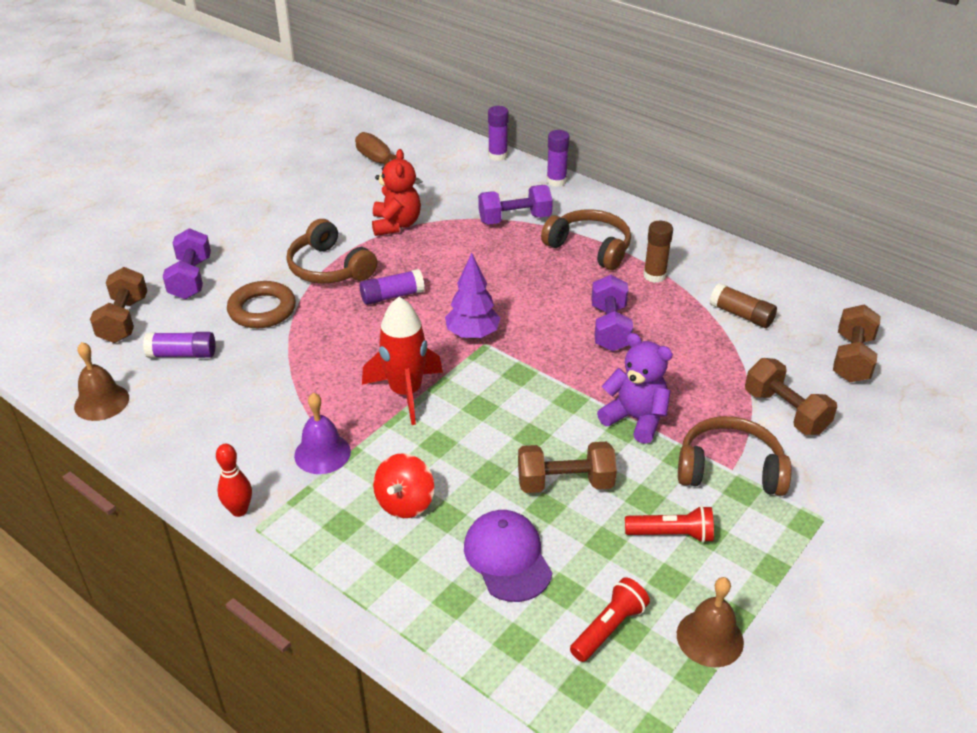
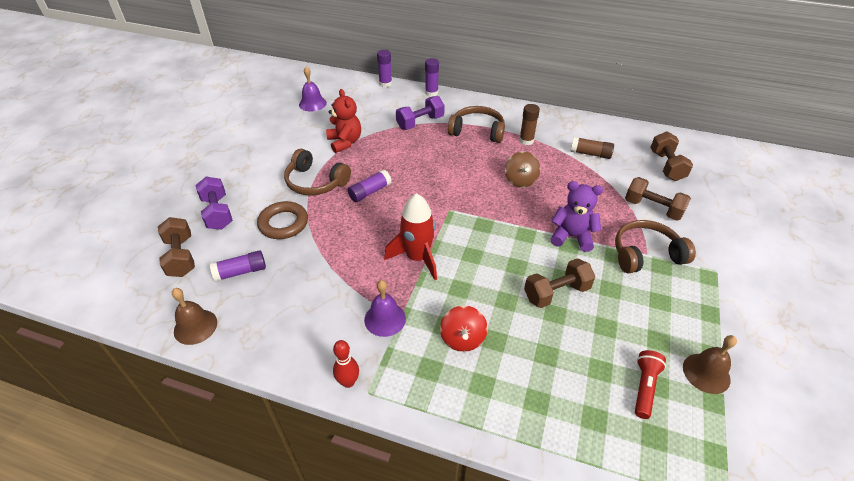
camera: 20 degrees left, 5 degrees up
(382, 164) = (312, 103): brown screwdriver -> purple bell
(472, 335) = (438, 206): purple tree -> none
(507, 558) = (552, 358): purple cap -> none
(610, 328) = (520, 180): purple dumbbell -> brown spinning top
(671, 534) = (640, 308): red flashlight -> none

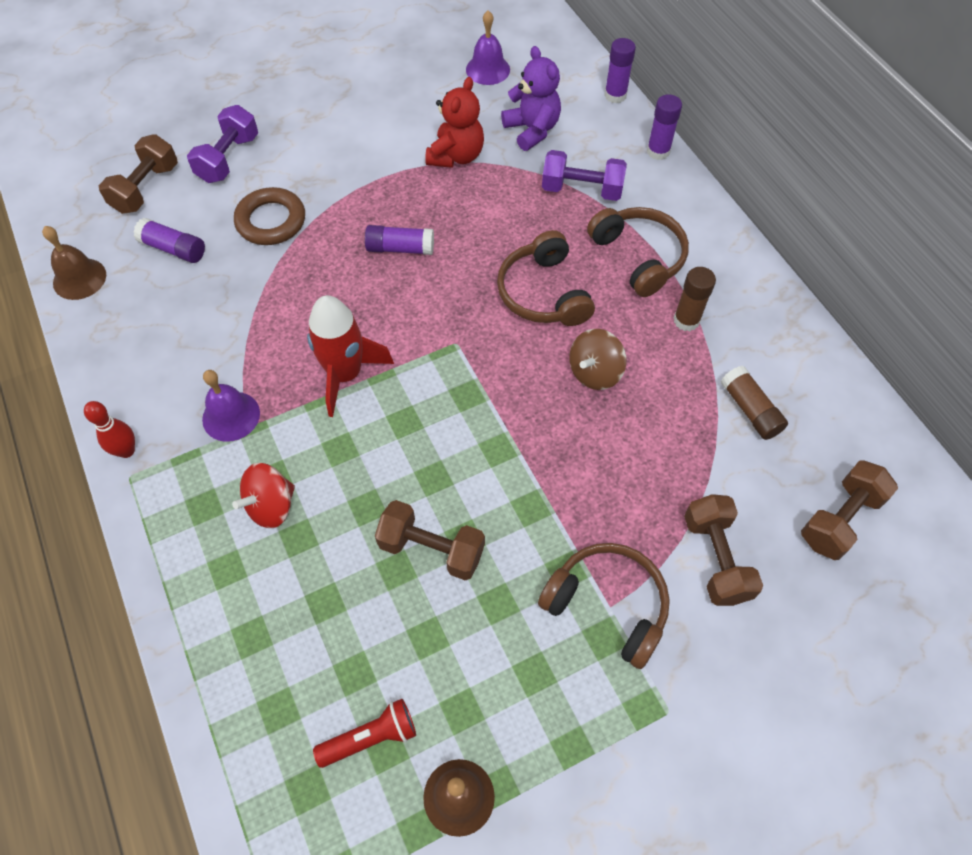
camera: 45 degrees right, 15 degrees up
(315, 182) = (360, 190): brown headphones -> brown headphones (543, 293)
(572, 236) = (549, 500): purple teddy bear -> purple teddy bear (532, 130)

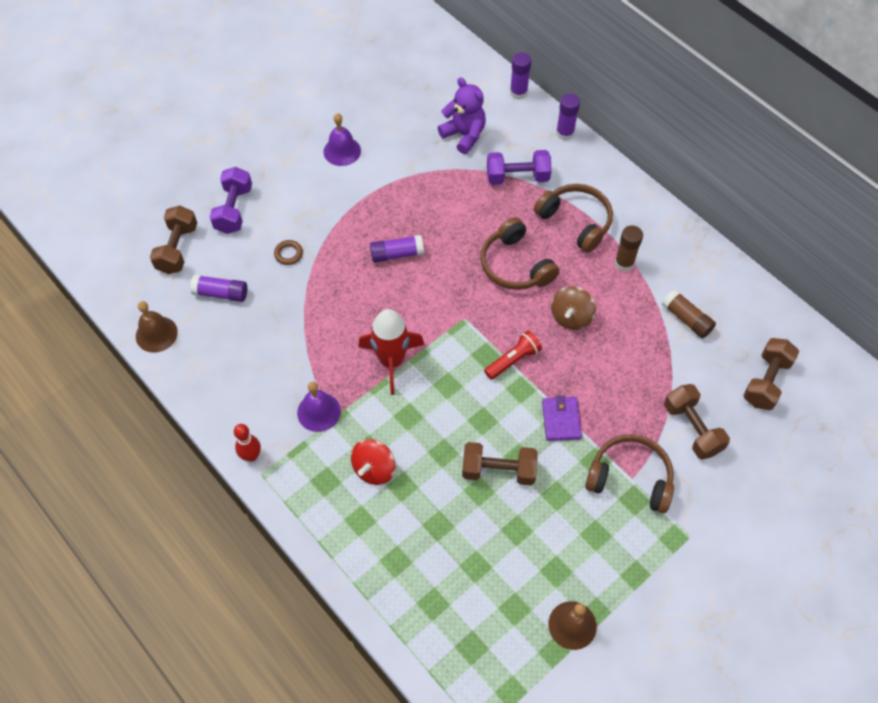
camera: 15 degrees left, 0 degrees up
(271, 221) = (288, 254): brown ring -> brown ring, size x0.51
(370, 738) = (501, 604): red flashlight -> red flashlight (513, 360)
(456, 156) = (413, 169): red teddy bear -> none
(488, 69) = (412, 90): purple bell -> purple bell (342, 151)
(538, 502) = (561, 420): none -> purple wallet

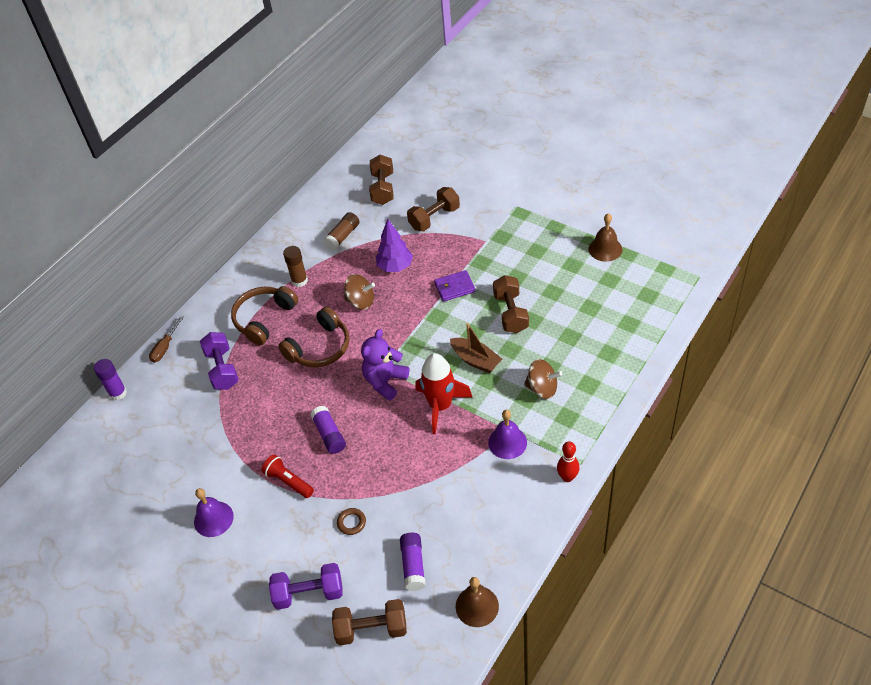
camera: 100 degrees left, 10 degrees down
(374, 469) = (542, 388): red spinning top -> brown spinning top
(441, 412) = (476, 360): none -> brown boat
(464, 135) = (178, 422): purple teddy bear -> purple teddy bear (385, 381)
(513, 360) = (412, 327): red flashlight -> red flashlight (288, 481)
(565, 133) = (165, 347): purple glue stick -> brown screwdriver
(616, 364) = (395, 267): none -> purple tree
(630, 478) = (486, 242): brown headphones -> none
(766, 381) = (383, 189): brown dumbbell -> brown dumbbell turned 75 degrees clockwise

